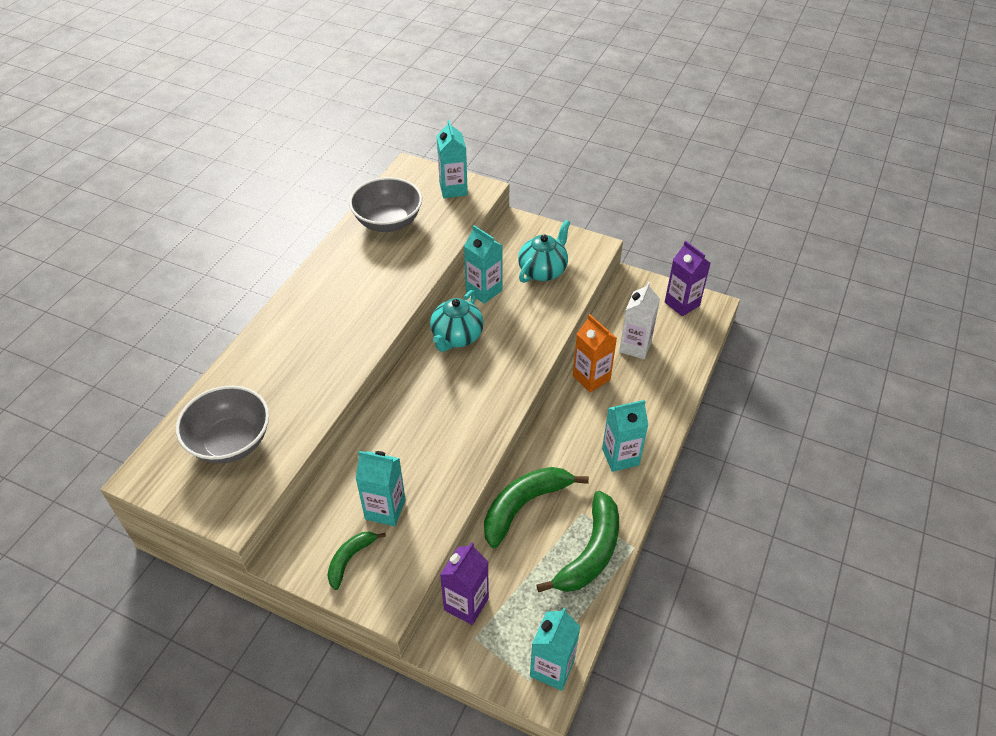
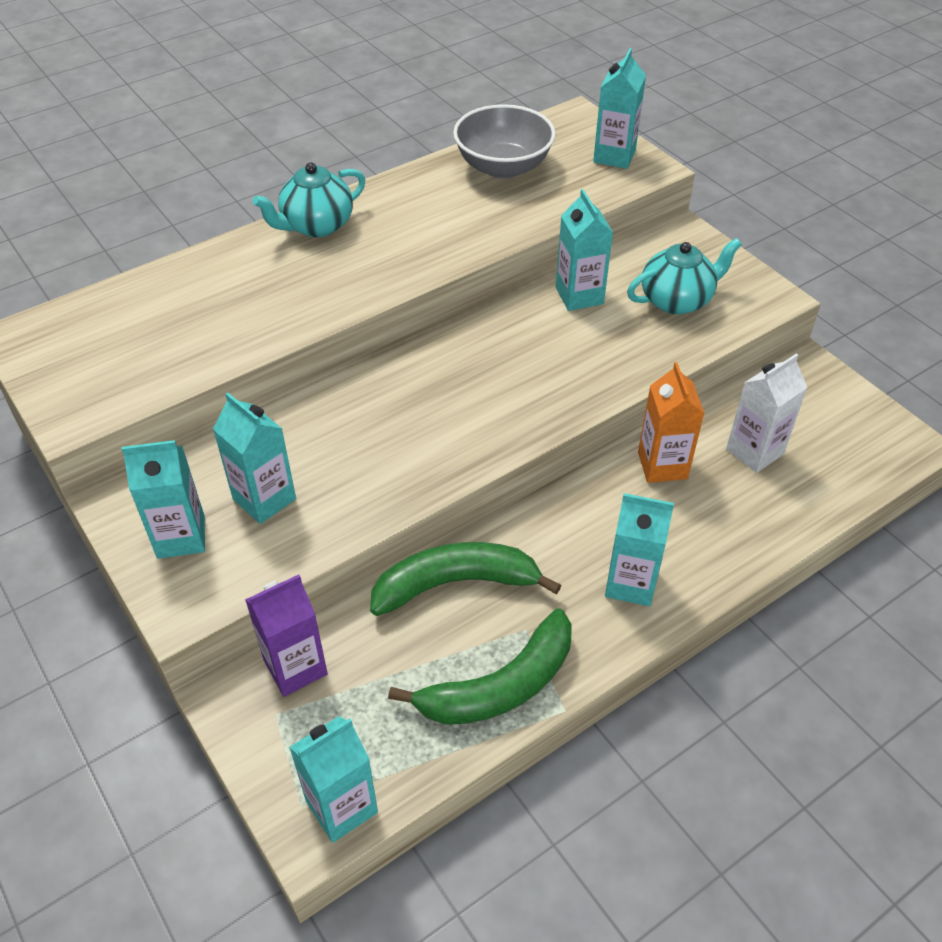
camera: 30 degrees right, 0 degrees up
(231, 442) = (136, 338): grey bowl -> none
(350, 559) = (181, 537): green banana -> turquoise carton
(456, 337) = (503, 336): turquoise teapot -> turquoise teapot (316, 226)
(682, 304) = (865, 424): purple carton -> none

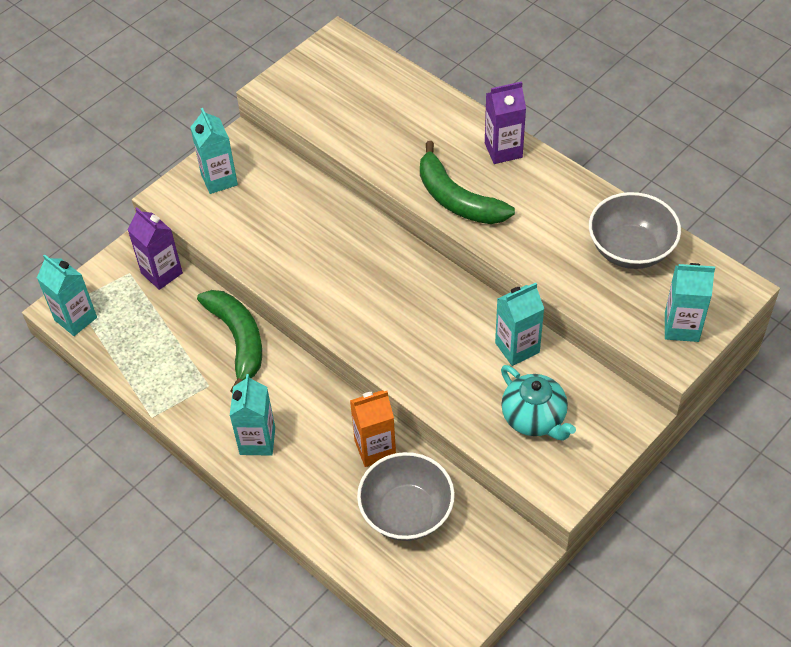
camera: 80 degrees right, 5 degrees up
(264, 499) = (257, 210): turquoise carton -> none
(316, 226) = (503, 150): turquoise teapot -> purple carton
(500, 686) = (164, 379): green banana -> green banana (457, 199)
(754, 451) = (406, 512): white carton -> grey bowl

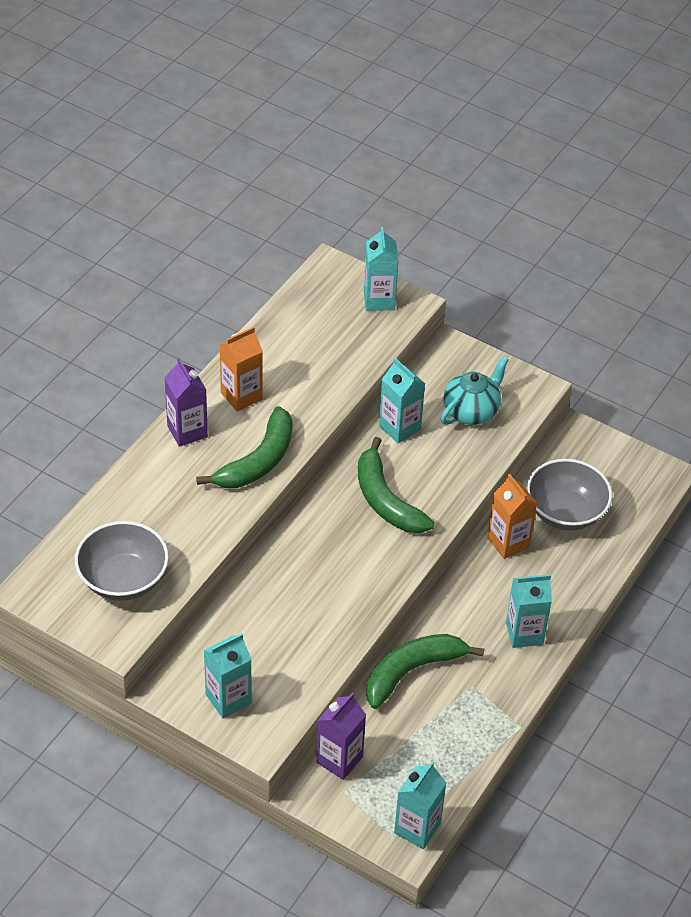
camera: 105 degrees left, 5 degrees down
(419, 321) = (386, 500): none -> green banana
(545, 194) = (241, 396): none -> orange carton
(630, 249) = (299, 334): grey bowl -> grey bowl (123, 579)

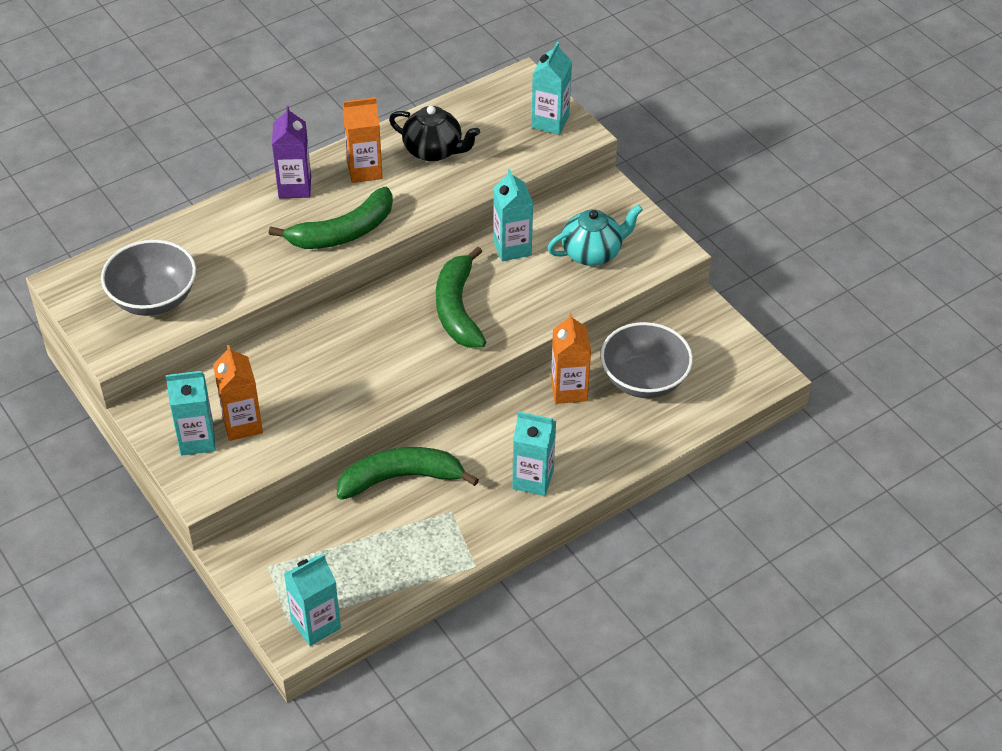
camera: 25 degrees right, 0 degrees up
(260, 670) = (242, 424): none -> orange carton
(292, 358) = (434, 151): none -> black teapot
(339, 759) = (282, 535): purple carton -> none

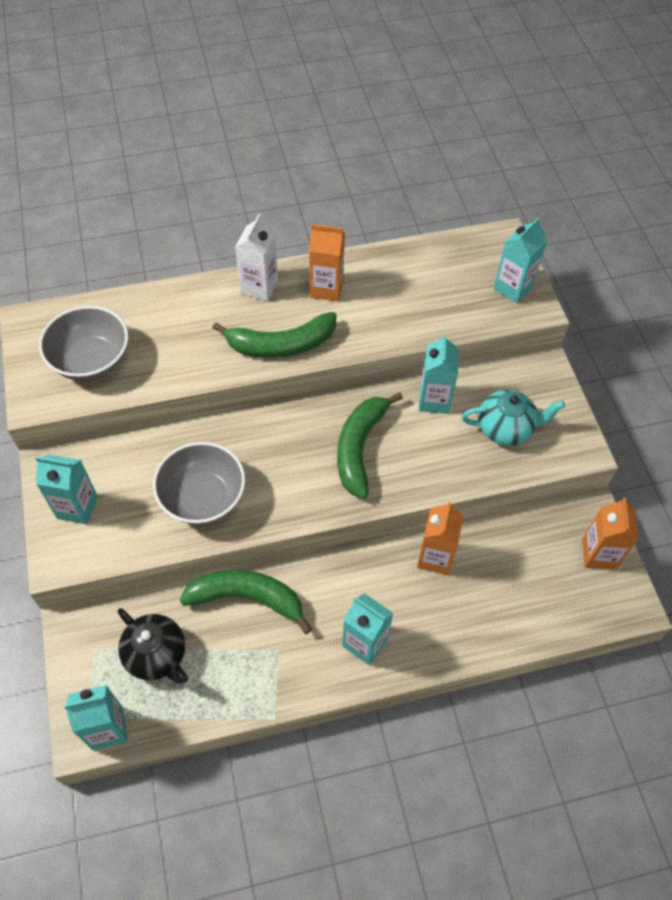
camera: 20 degrees right, 10 degrees up
(242, 424) = (122, 504): orange carton -> orange carton (598, 554)
(295, 187) = (259, 287): purple carton -> white carton
(434, 151) = (396, 286): black teapot -> black teapot (157, 655)
(644, 380) = (509, 570): grey bowl -> grey bowl (203, 498)

